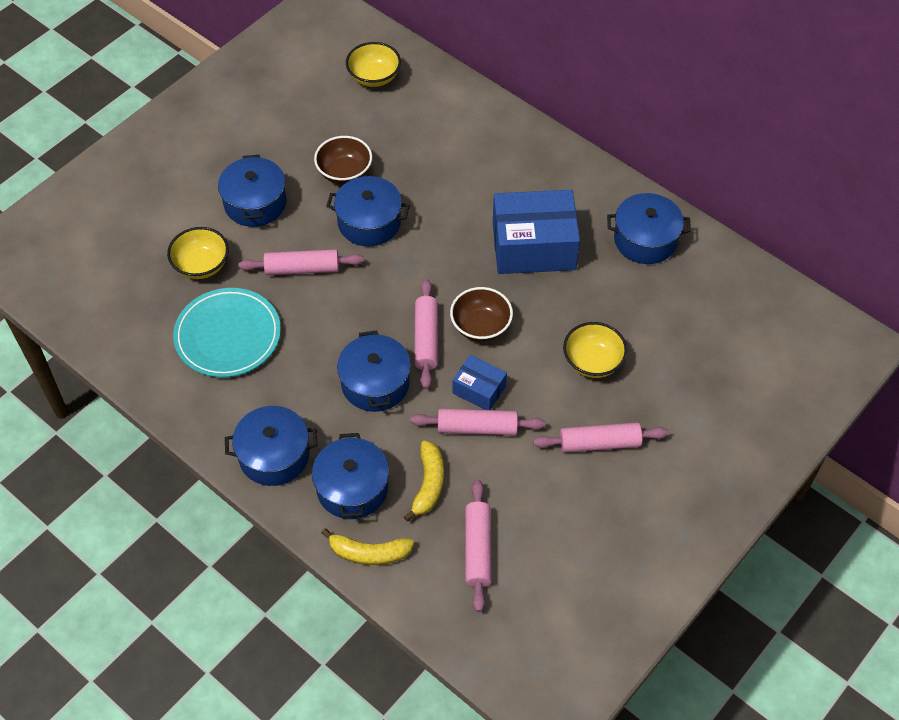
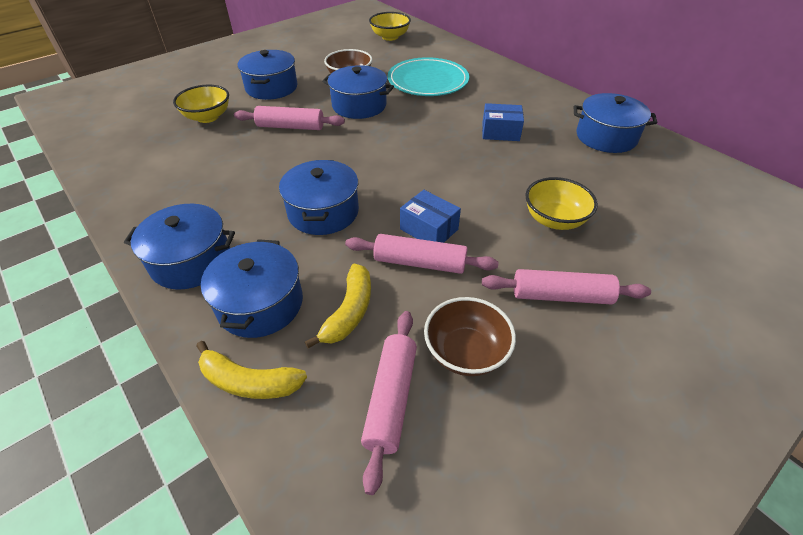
camera: 10 degrees right, 10 degrees down
(228, 335) = (202, 162): turquoise plate -> turquoise plate (428, 81)
(426, 339) = (385, 183): pink rolling pin -> none
(481, 326) = (441, 180): brown bowl -> brown bowl (466, 352)
(533, 246) = (500, 132): blue box -> blue box, size x0.51

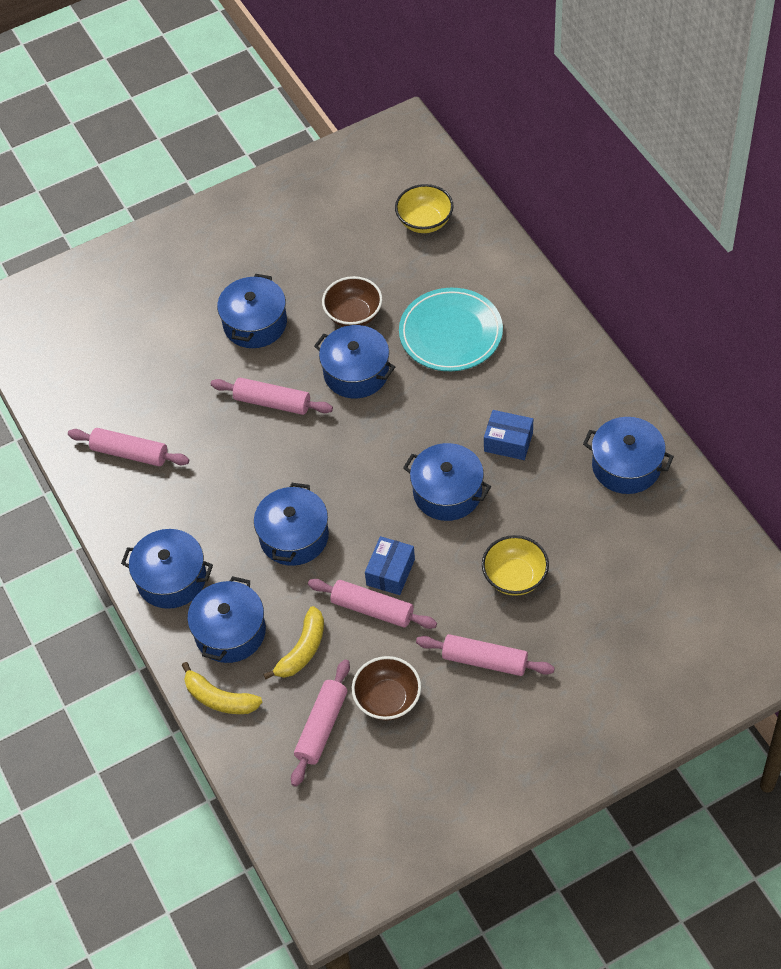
camera: 15 degrees right, 10 degrees up
(156, 168) = (130, 453): none -> pink rolling pin
(208, 117) = (179, 373): yellow bowl -> none
(429, 229) = (390, 572): blue box -> blue box turned 60 degrees clockwise
(462, 167) = (447, 492): none -> blue pot

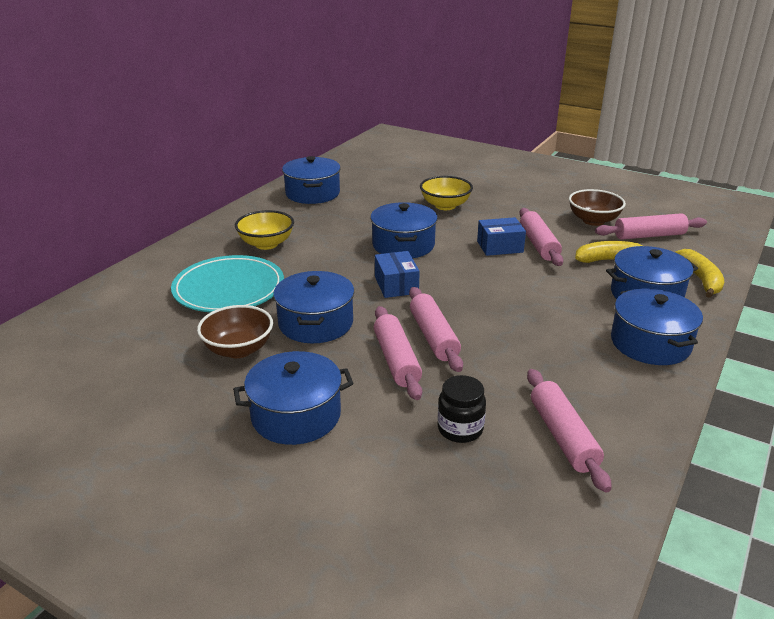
camera: 125 degrees left, 25 degrees down
(177, 402) = (460, 429): none -> black jar
(294, 536) = (525, 296): blue pot -> none
(424, 221) = (69, 347): yellow bowl -> yellow bowl (266, 244)
(484, 660) = (518, 200): pink rolling pin -> pink rolling pin (433, 337)
(508, 442) = (330, 235): blue box -> blue box (396, 285)

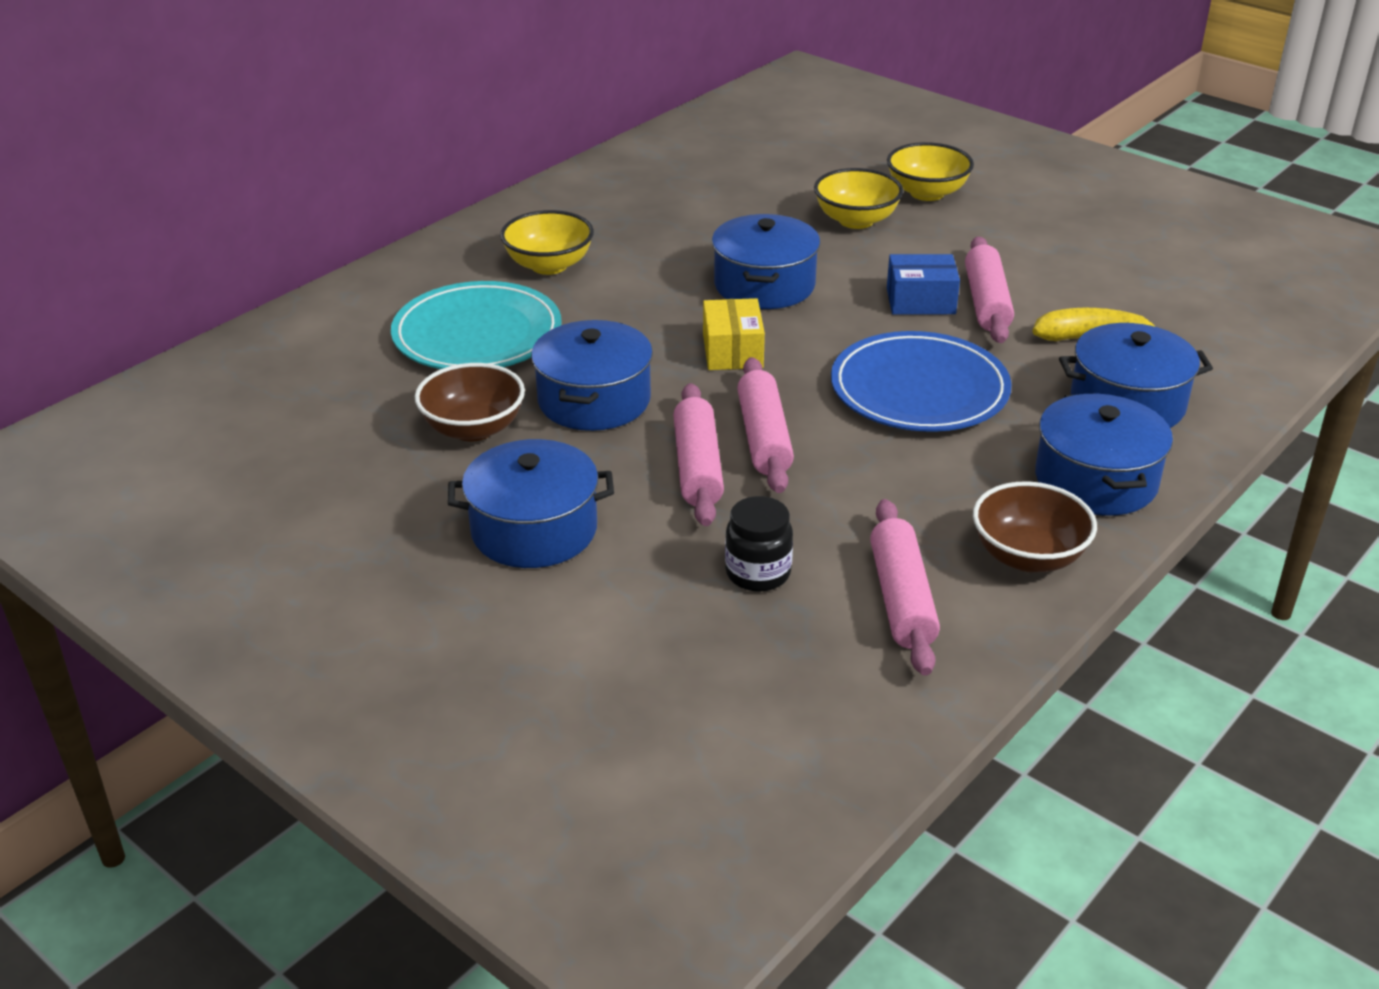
camera: 10 degrees right, 5 degrees up
(312, 193) = (643, 181): blue pot -> none
(396, 285) = (733, 351): blue box -> yellow box
(480, 189) = (927, 193): none -> yellow bowl
(519, 298) = (919, 389): none -> blue plate
(593, 220) = (1098, 267): brown bowl -> brown bowl (1028, 556)
(649, 235) = (1182, 302): pink rolling pin -> none
(700, 279) = (1230, 386): yellow banana -> none

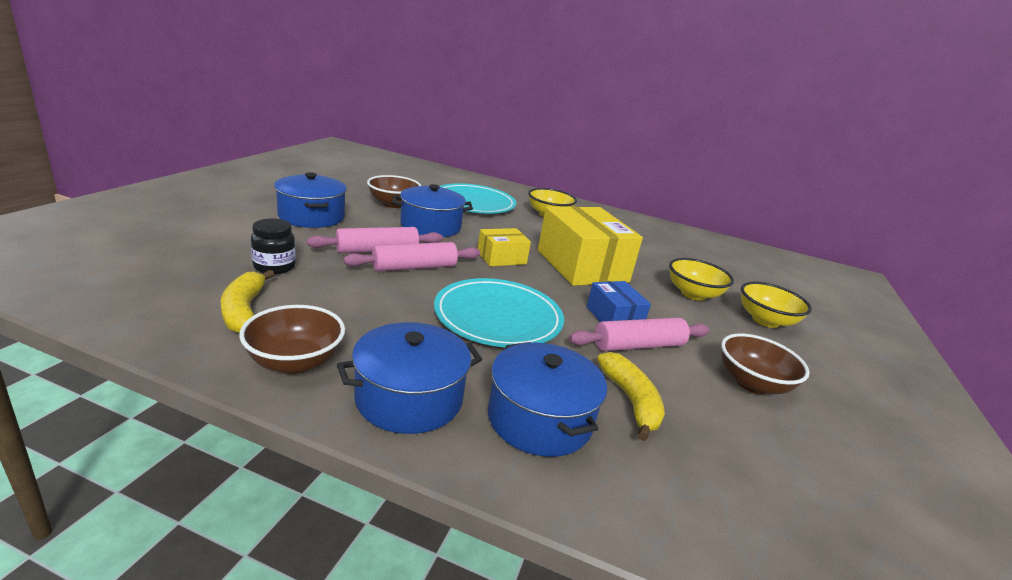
camera: 65 degrees right, 10 degrees down
(764, 285) = (582, 266): blue pot -> yellow box
(902, 599) = (244, 311): pink rolling pin -> yellow banana
(919, 389) = (498, 317): blue plate -> turquoise plate
(1061, 254) = (752, 383): none -> brown bowl

